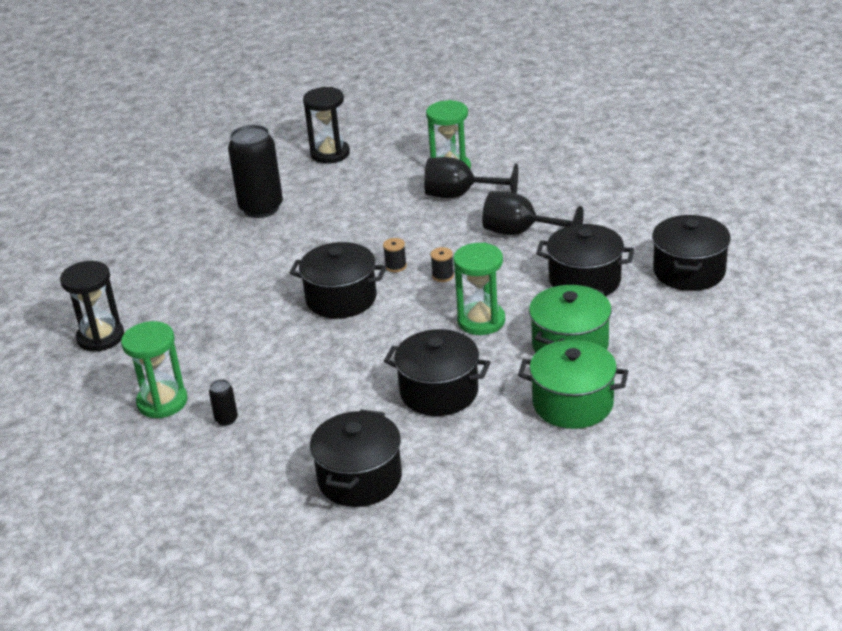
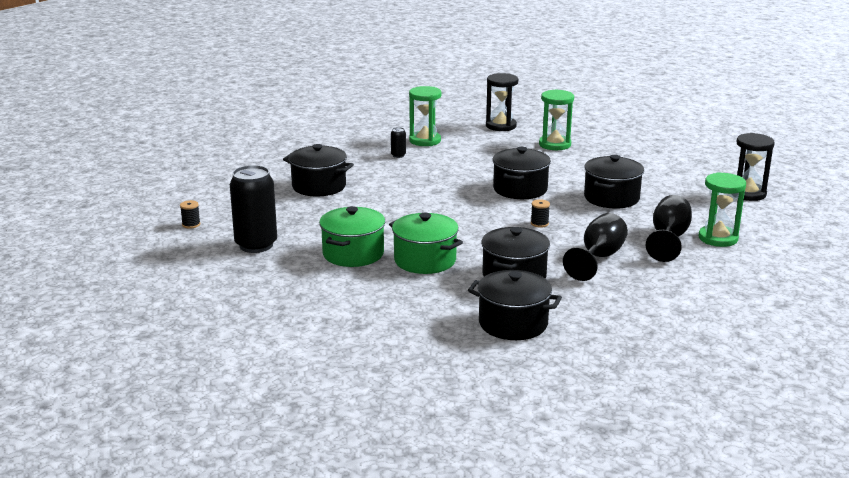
camera: 95 degrees right, 10 degrees down
(261, 208) = (657, 168): black can -> black can (256, 245)
(395, 266) = (559, 208): black spool -> black spool (191, 224)
(439, 392) = (392, 213): black pot -> black pot (611, 198)
(481, 321) = (471, 232): green hourglass -> green hourglass (554, 144)

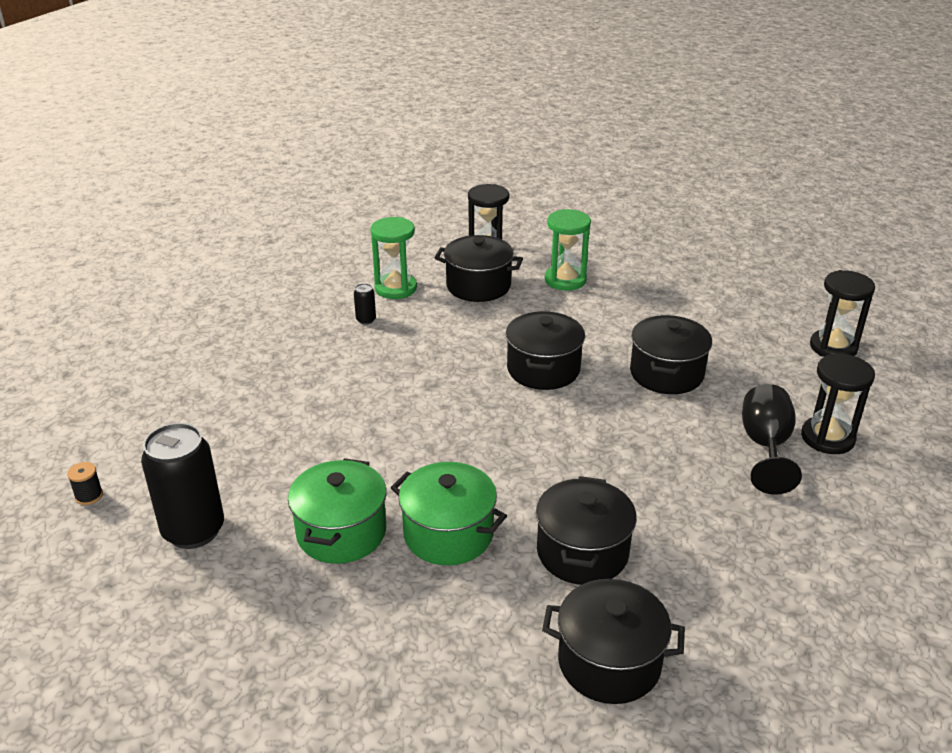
camera: 10 degrees left, 10 degrees up
(319, 186) = (267, 393): black pot -> black pot (478, 286)
(539, 223) = (587, 435): black spool -> none
(598, 258) = (686, 497): black goblet -> none
(718, 238) = (827, 438): green hourglass -> black hourglass

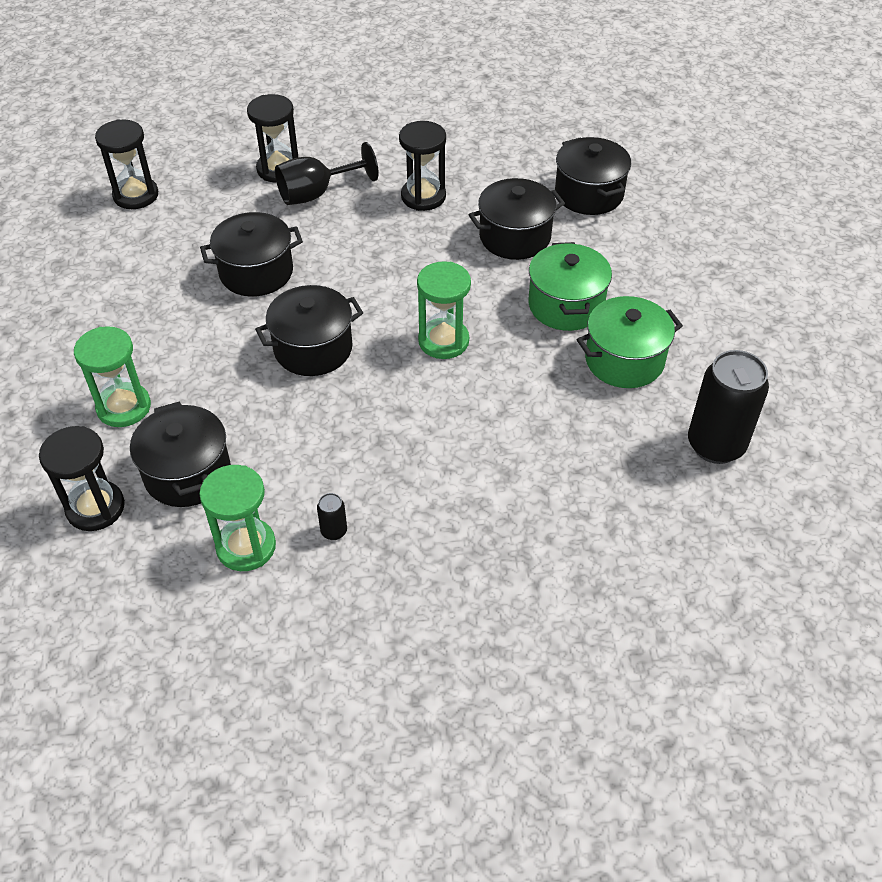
camera: 125 degrees left, 15 degrees up
(89, 496) = (765, 547): black spool -> none
(482, 436) = (443, 341): none -> green hourglass
(707, 517) = (423, 196): none -> black hourglass

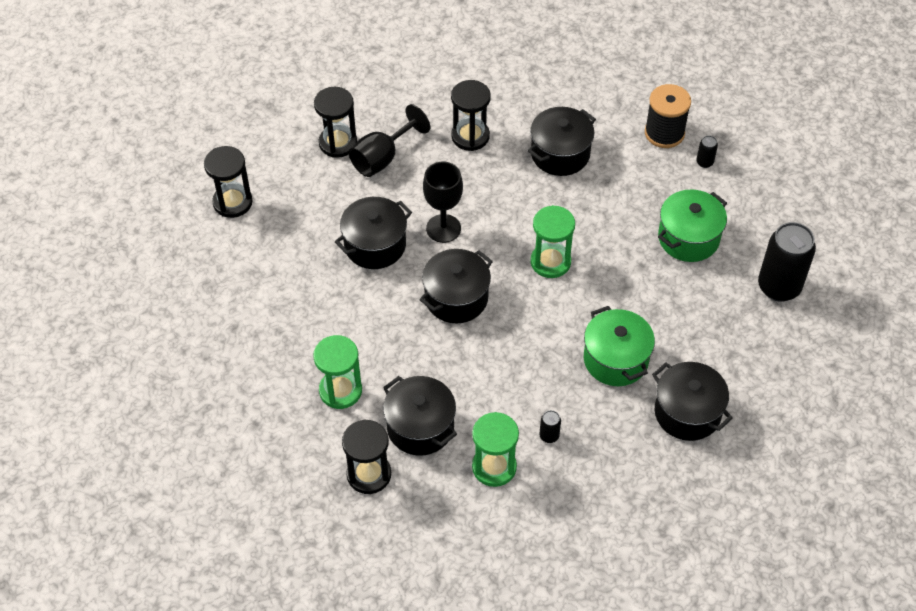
camera: 20 degrees left, 5 degrees up
(341, 276) = (443, 228): none -> black goblet
(566, 305) = (626, 204): green pot -> green pot (615, 359)
(589, 194) = (599, 97): black pot -> black pot (687, 412)
(648, 246) = (664, 133): none -> black spool
(683, 287) = (704, 162): none -> black can

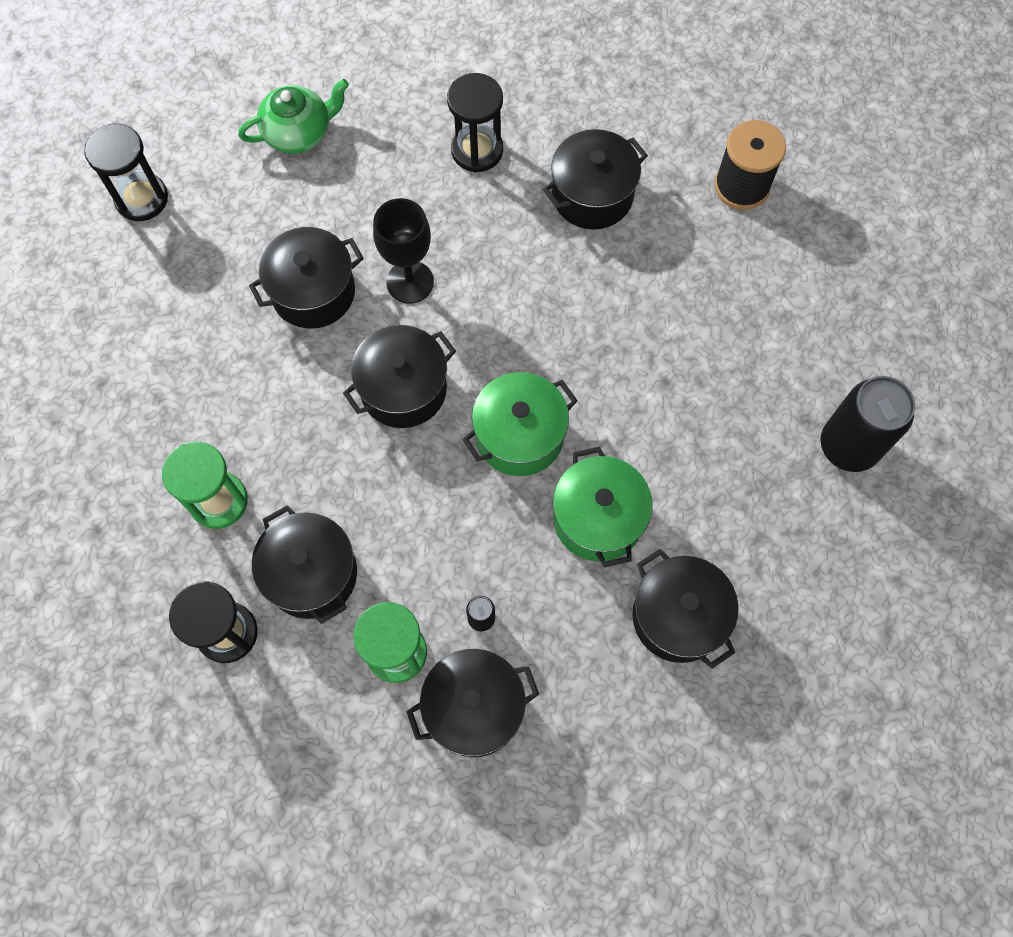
camera: 10 degrees right, 15 degrees up
(338, 143) = (299, 133): black hourglass -> green teapot
(382, 158) = (353, 164): black goblet -> none
(550, 262) = (542, 356): green hourglass -> none
(558, 493) = (474, 708): none -> black pot
(688, 238) = (739, 351): green pot -> green pot (519, 436)
(704, 162) = (787, 239): black can -> none

